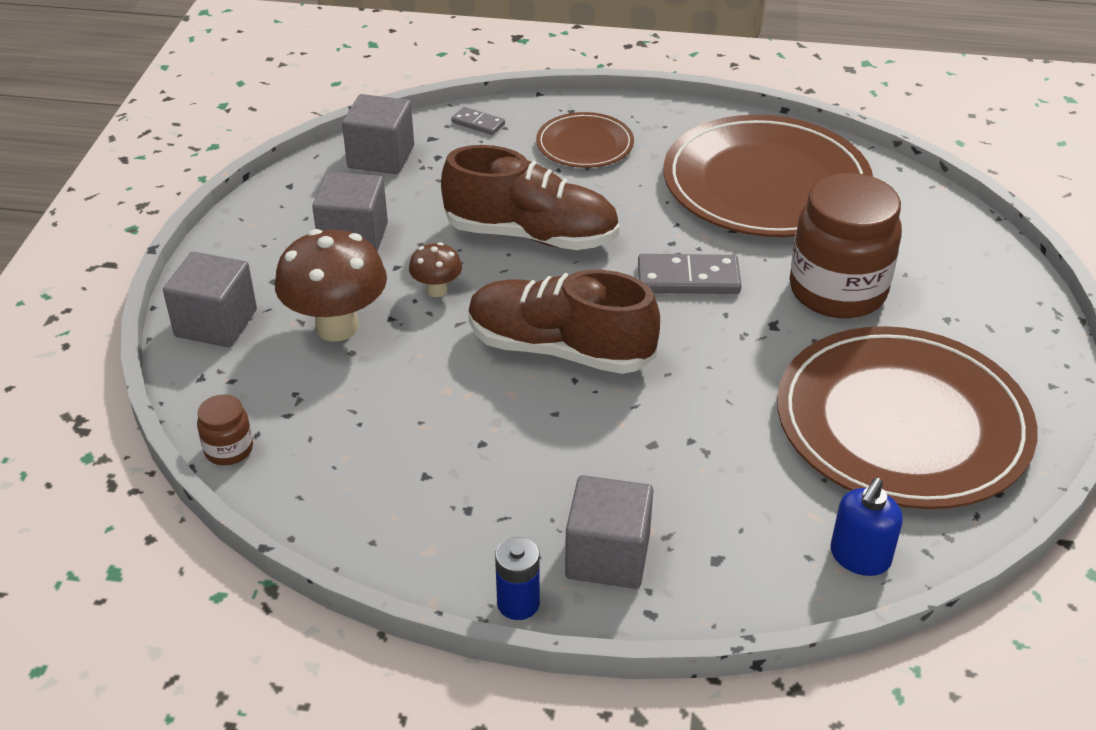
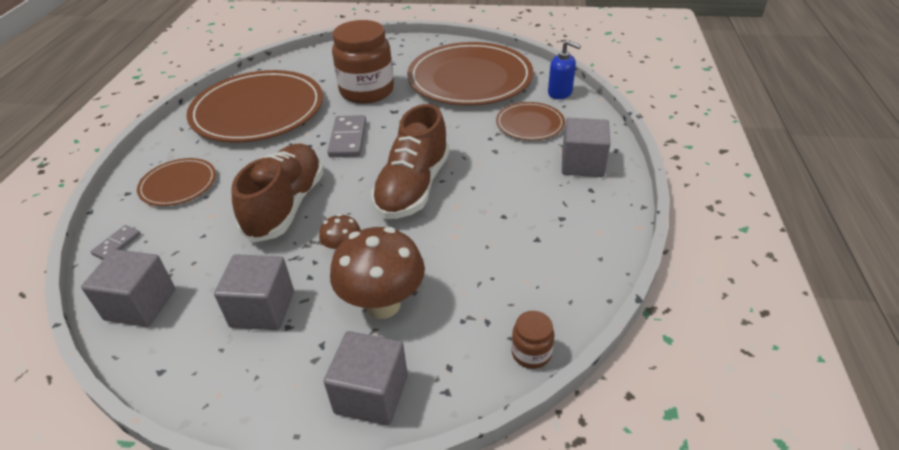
camera: 90 degrees left, 0 degrees up
(518, 603) = (626, 194): blue battery -> none
(738, 497) = (530, 124): none -> brown plate

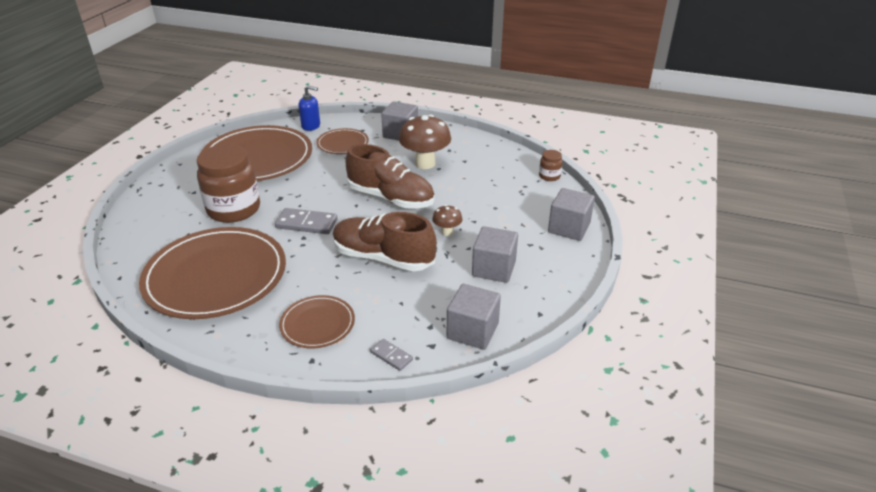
camera: 80 degrees left, 5 degrees down
(383, 304) = (503, 219): brown mushroom -> brown mushroom (425, 164)
(560, 93) = (311, 126): blue soap dispenser -> blue soap dispenser turned 60 degrees clockwise

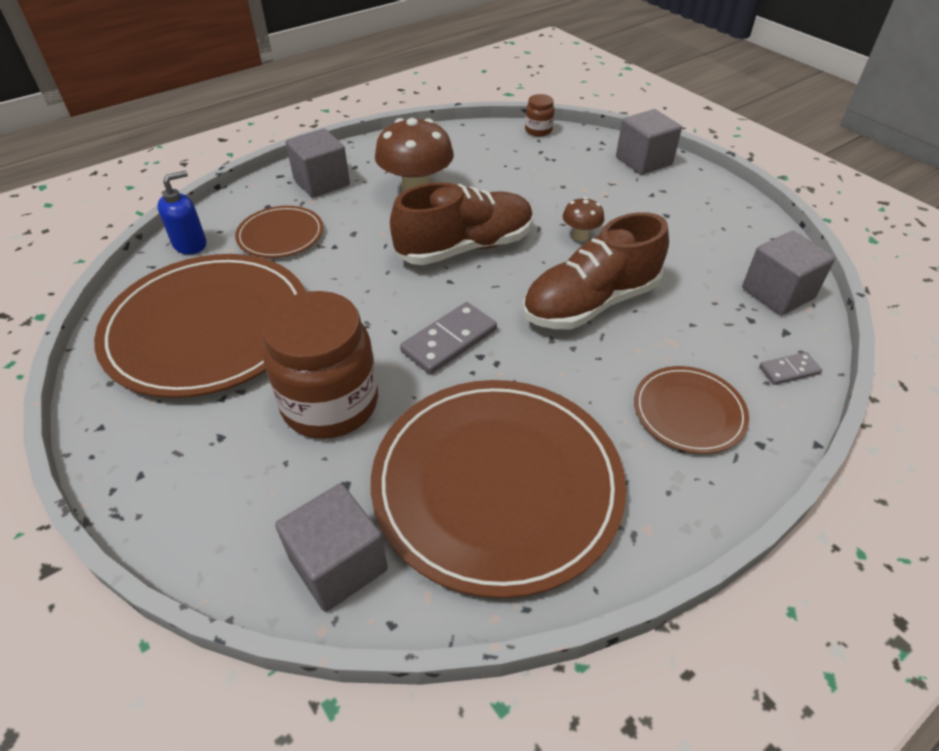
camera: 55 degrees left, 10 degrees up
(494, 268) = (677, 234): grey cube -> grey cube (338, 564)

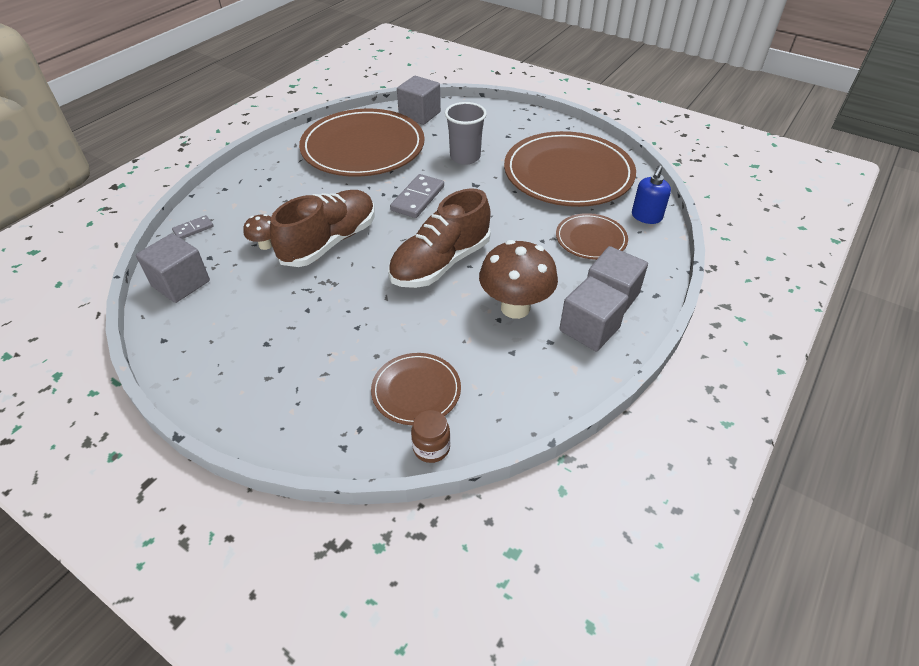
camera: 160 degrees right, 0 degrees up
(330, 404) = (465, 157): brown jar -> grey cup
(580, 236) = (347, 298): brown mushroom -> brown mushroom (265, 245)
(643, 161) = (288, 423): grey cube -> grey cube (589, 329)
(689, 412) = (263, 194): brown plate -> brown plate (416, 390)

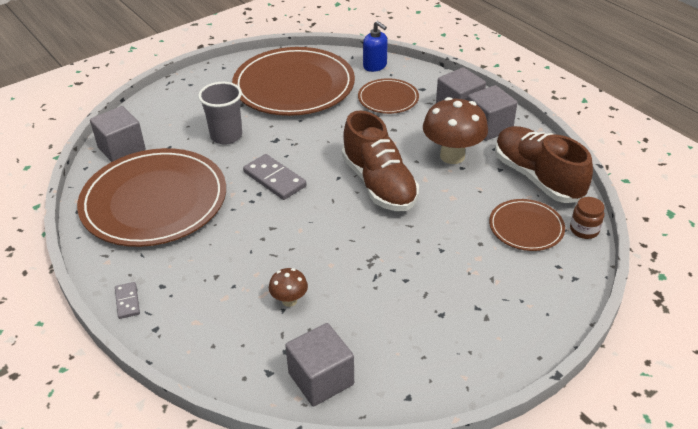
camera: 70 degrees left, 5 degrees down
(193, 229) = (223, 363): grey domino -> grey domino (127, 301)
(329, 242) = (310, 250): brown shoe -> brown shoe (537, 177)

